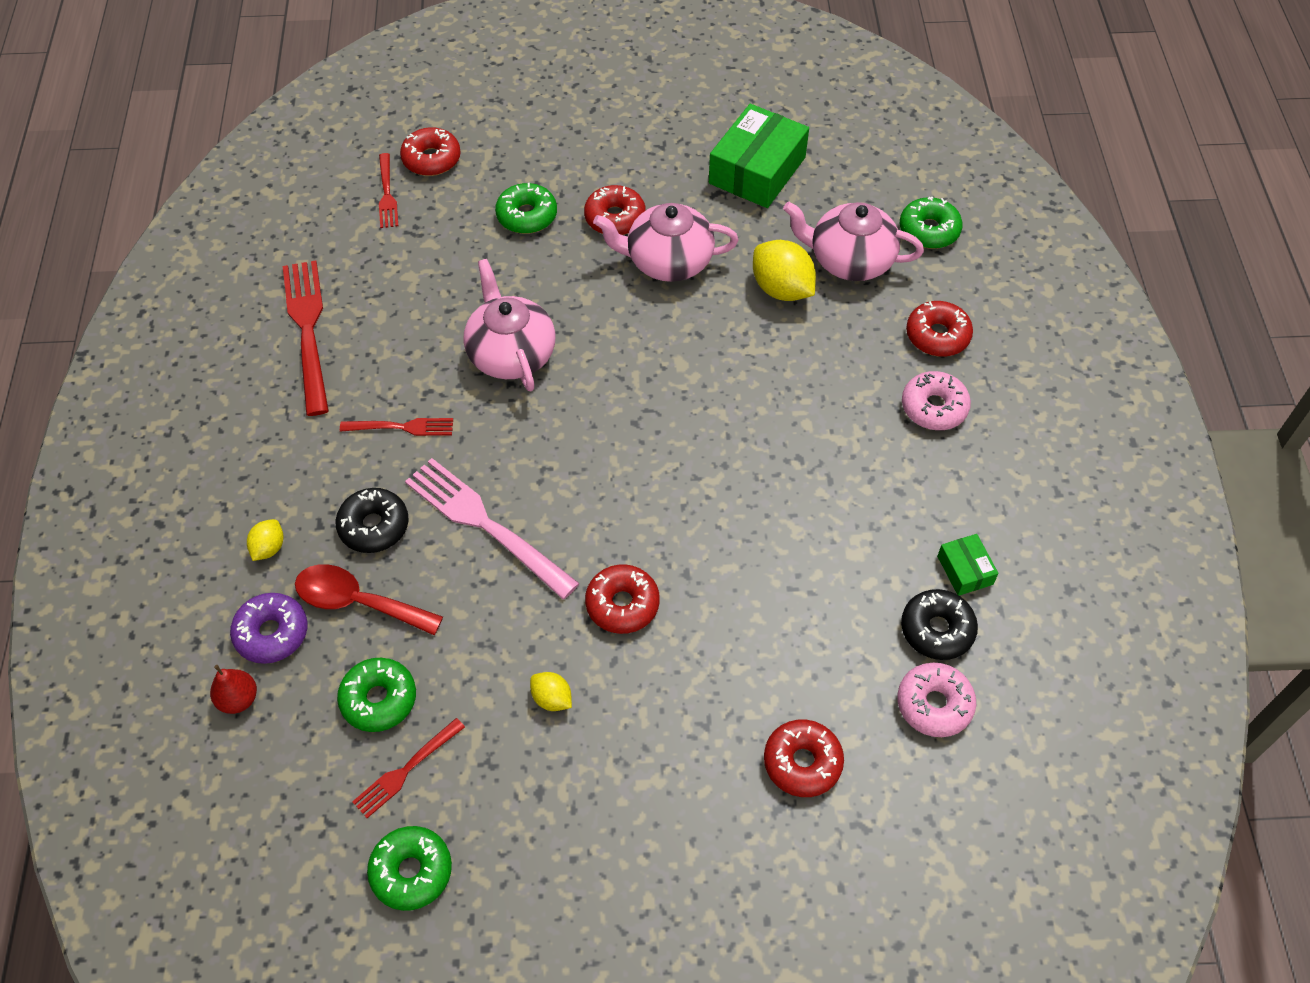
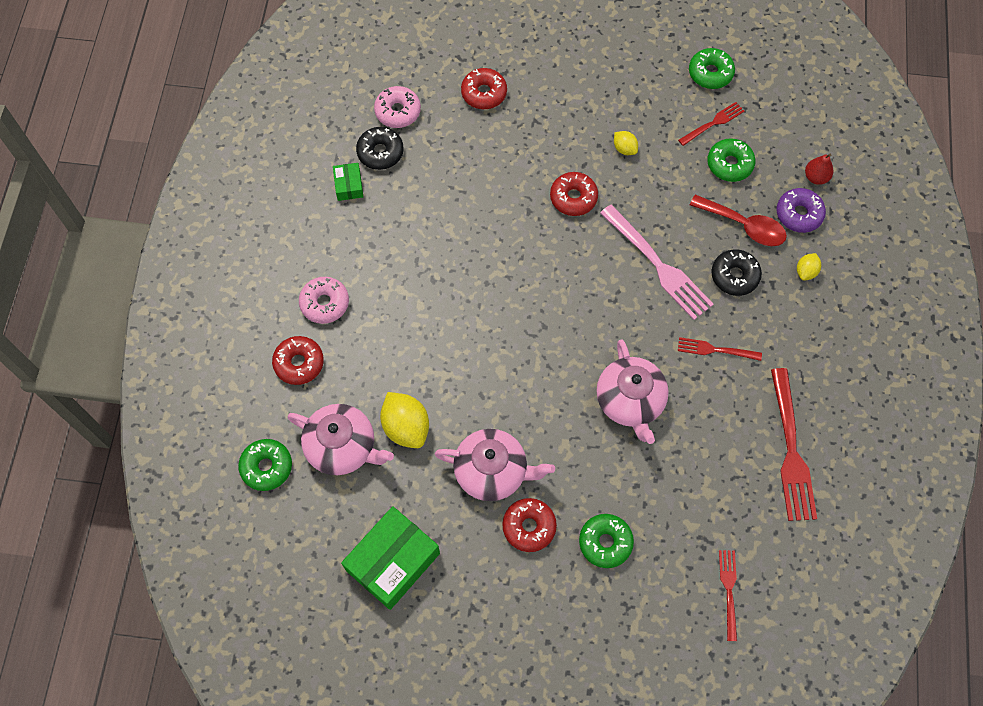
camera: 170 degrees left, 10 degrees up
(431, 159) = (687, 628): red donut -> none

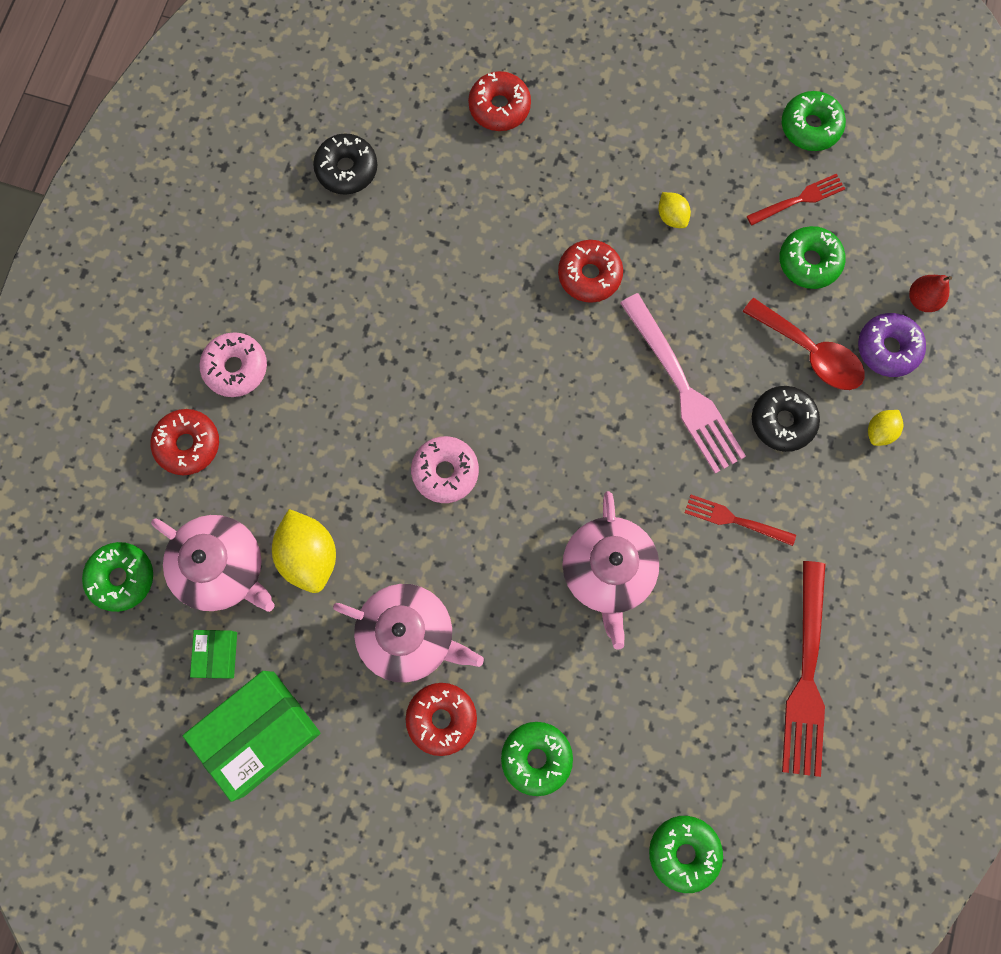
camera: 10 degrees right, 10 degrees up
(349, 185) = (297, 209): green box -> green box (217, 654)
(398, 111) = (380, 115): pink donut -> pink donut (445, 472)
(729, 591) = (683, 852): red fork -> green donut

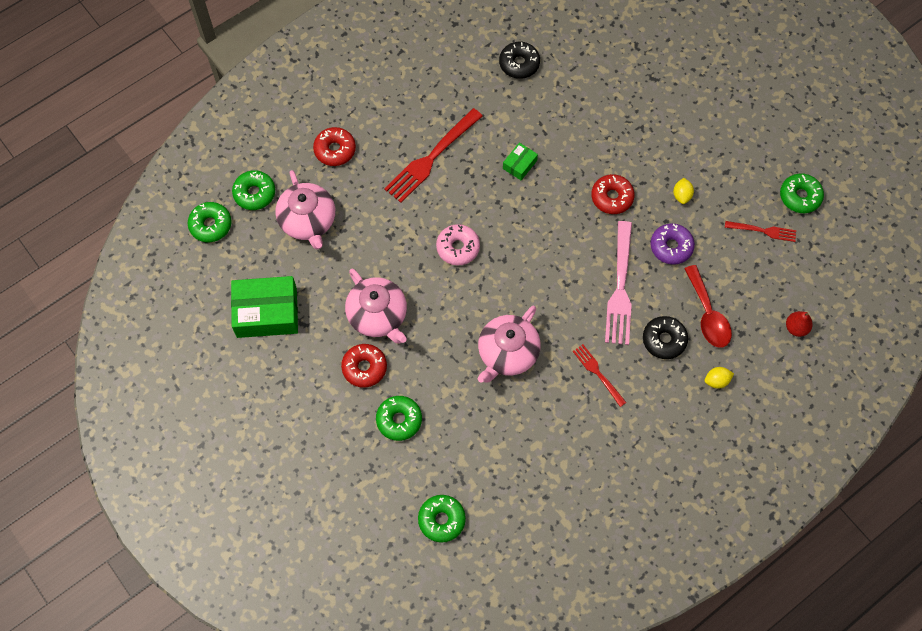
camera: 35 degrees right, 10 degrees down
(217, 654) = (274, 261): green box -> green box (519, 164)
(236, 368) = (387, 128): pink donut -> none
(309, 555) = (356, 243): yellow lemon -> none
(499, 107) = (627, 81): red donut -> none
(806, 676) = (576, 478): red fork -> red fork (431, 158)
(809, 262) = (744, 267): green donut -> green donut (210, 225)
(887, 348) = (755, 341): purple donut -> purple donut (671, 247)

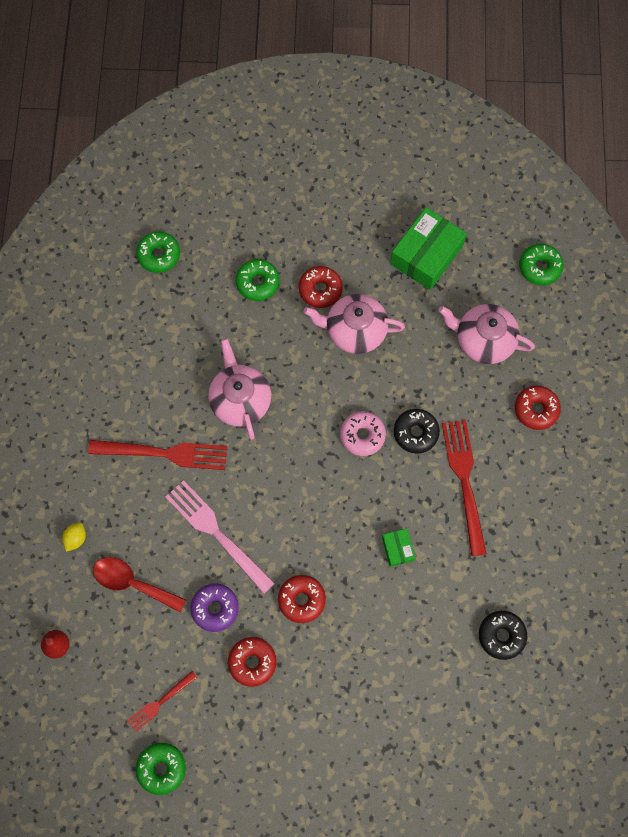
camera: 130 degrees right, 5 degrees up
(254, 193) = (543, 319): green donut -> none
(598, 373) = (164, 453): red fork -> red fork, size x1.83
(664, 340) = (144, 528): black donut -> black donut (415, 433)
(682, 195) = (252, 662): yellow lemon -> red donut

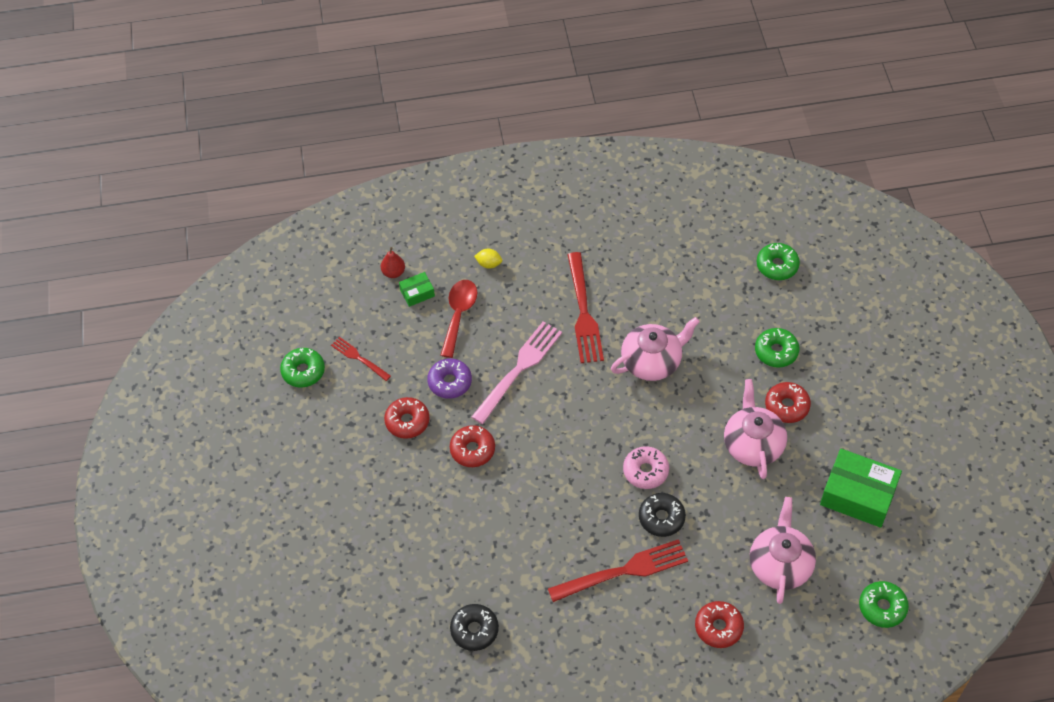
camera: 80 degrees right, 15 degrees down
(397, 549) = (540, 522): green box -> green box (417, 293)

